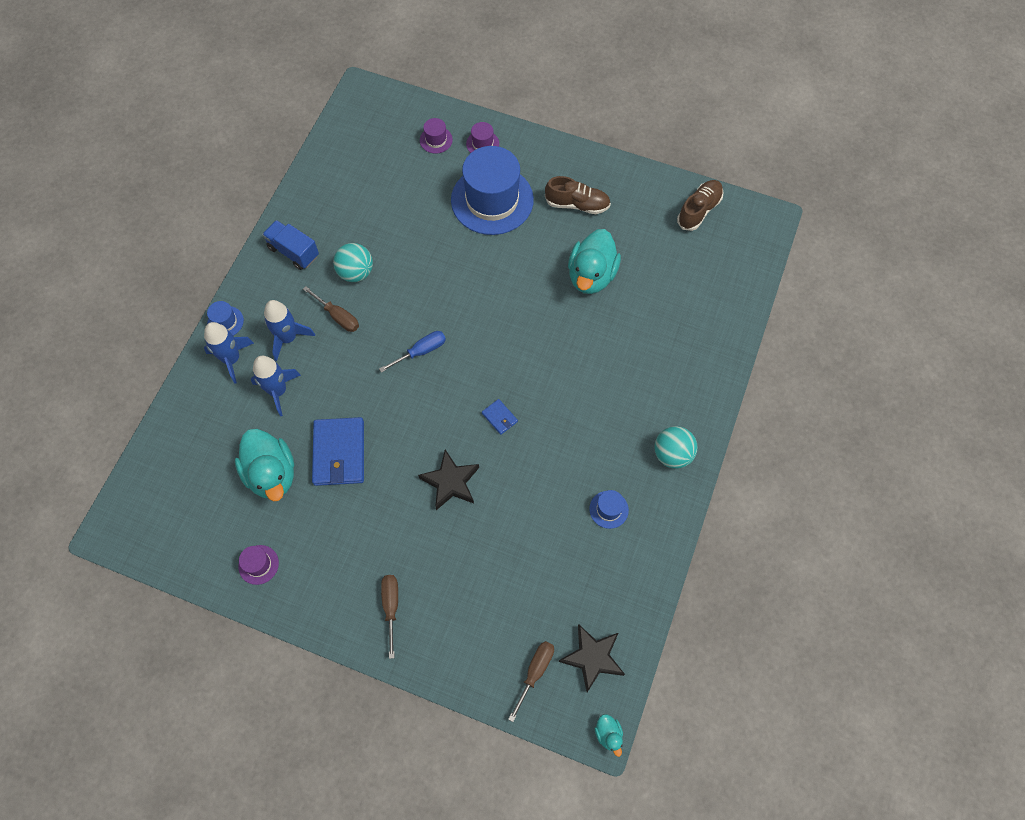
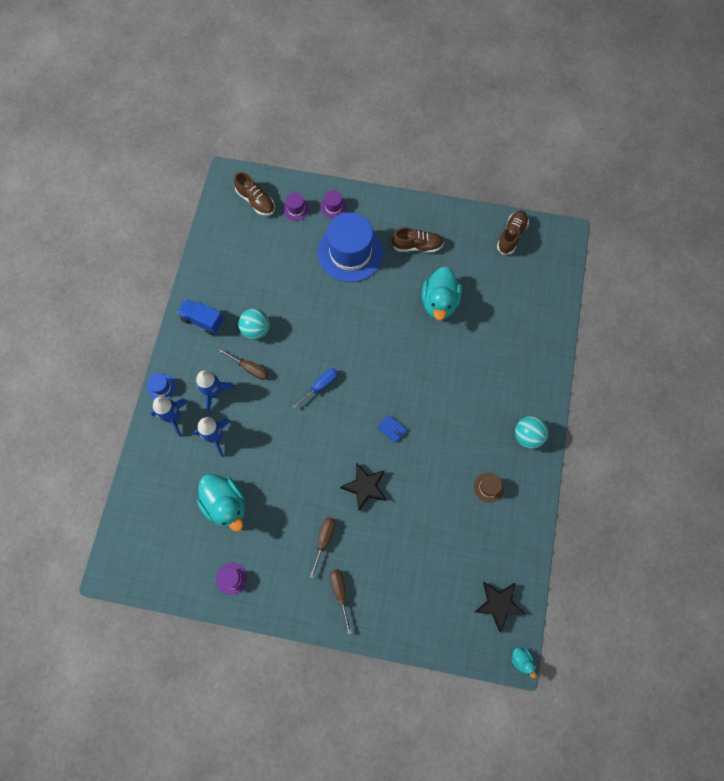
camera: 10 degrees left, 5 degrees up
(339, 453) = (274, 479): blue wallet -> none
(389, 123) = (256, 201): none -> brown shoe
(535, 672) = (458, 624): brown screwdriver -> brown screwdriver (324, 540)
(608, 509) = (488, 487): blue hat -> brown hat

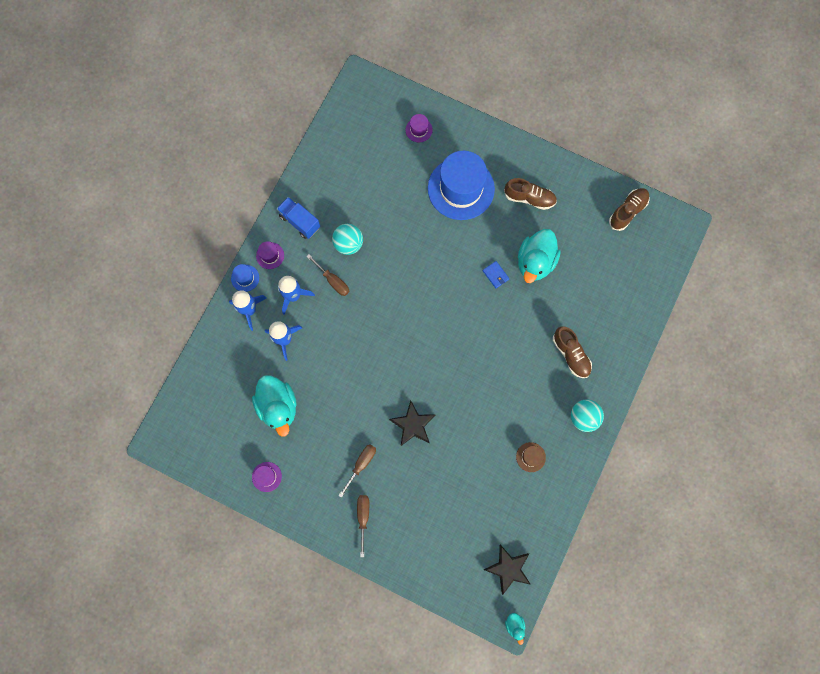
camera: 15 degrees right, 5 degrees up
(256, 201) = (381, 111): brown shoe -> brown shoe (571, 354)
(320, 386) = (396, 316): blue screwdriver -> none
(333, 207) = (456, 136): purple hat -> purple hat (270, 255)
(392, 429) = (453, 376): blue wallet -> blue wallet (495, 275)

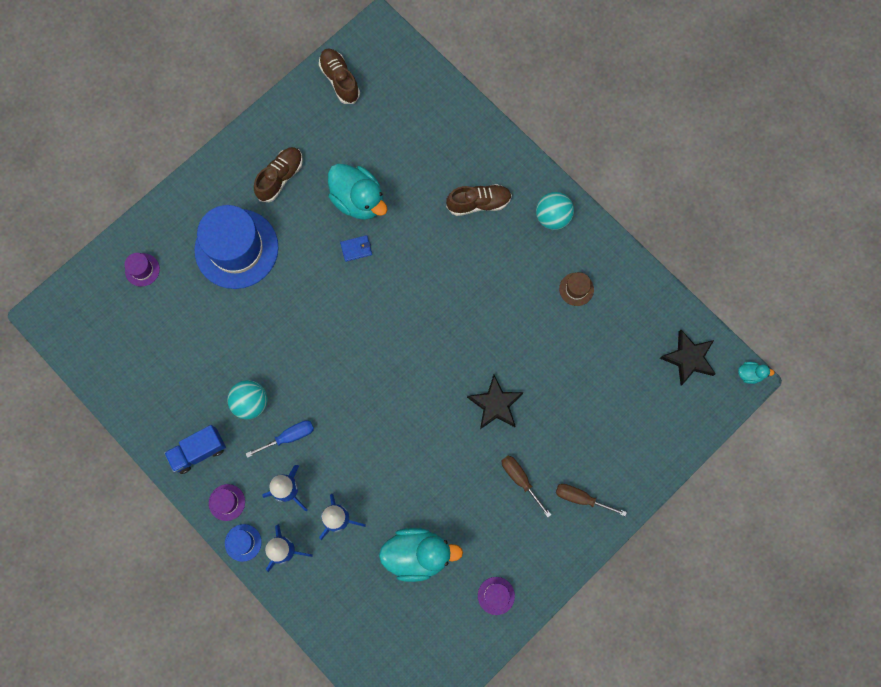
camera: 70 degrees left, 0 degrees up
(332, 280) = (289, 437): brown screwdriver -> blue screwdriver

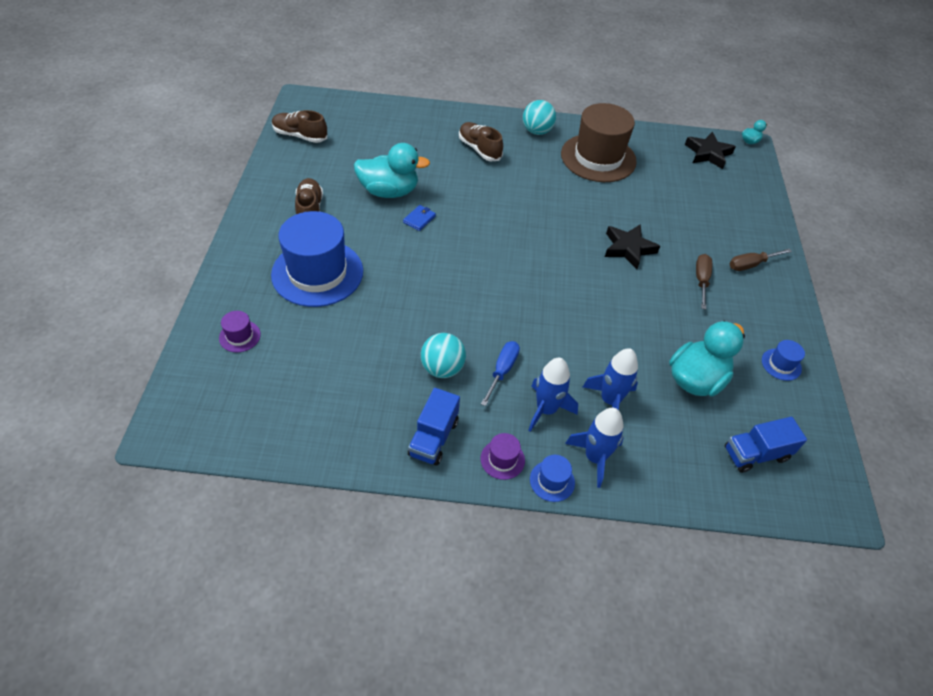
camera: 45 degrees left, 25 degrees down
(395, 638) = (755, 454): none -> blue truck
(478, 203) = (479, 149): brown shoe -> brown shoe turned 75 degrees counterclockwise
(496, 595) = (781, 364): purple hat -> blue hat
(520, 480) = (701, 281): brown screwdriver -> brown screwdriver turned 90 degrees clockwise
(576, 289) = (598, 158): brown hat -> brown hat, size x2.43

